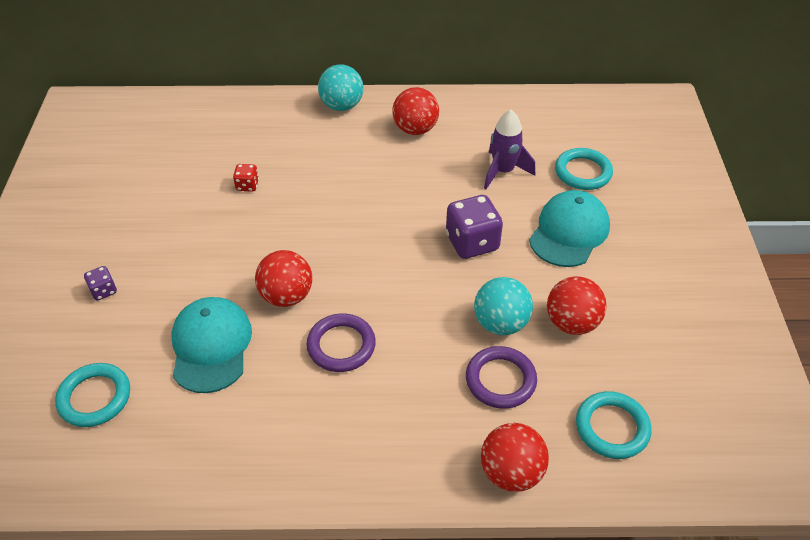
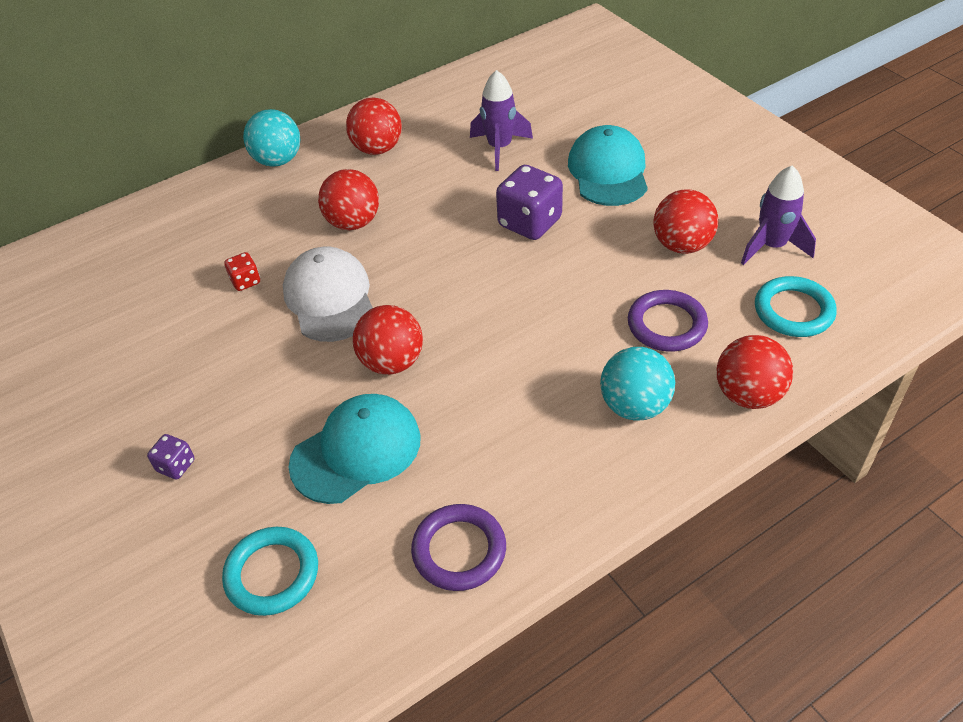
camera: 30 degrees left, 0 degrees up
(211, 346) = (356, 451): turquoise cap -> turquoise cap turned 90 degrees clockwise
(288, 226) = (329, 298): none -> white cap
(341, 345) = (492, 376): purple ring -> purple ring (459, 550)
(350, 178) = (353, 222): none -> red ball
(500, 323) = (621, 278): turquoise ball -> turquoise ball (634, 406)
(583, 172) = (573, 116): turquoise ring -> none
(645, 364) = (771, 246): none -> purple rocket

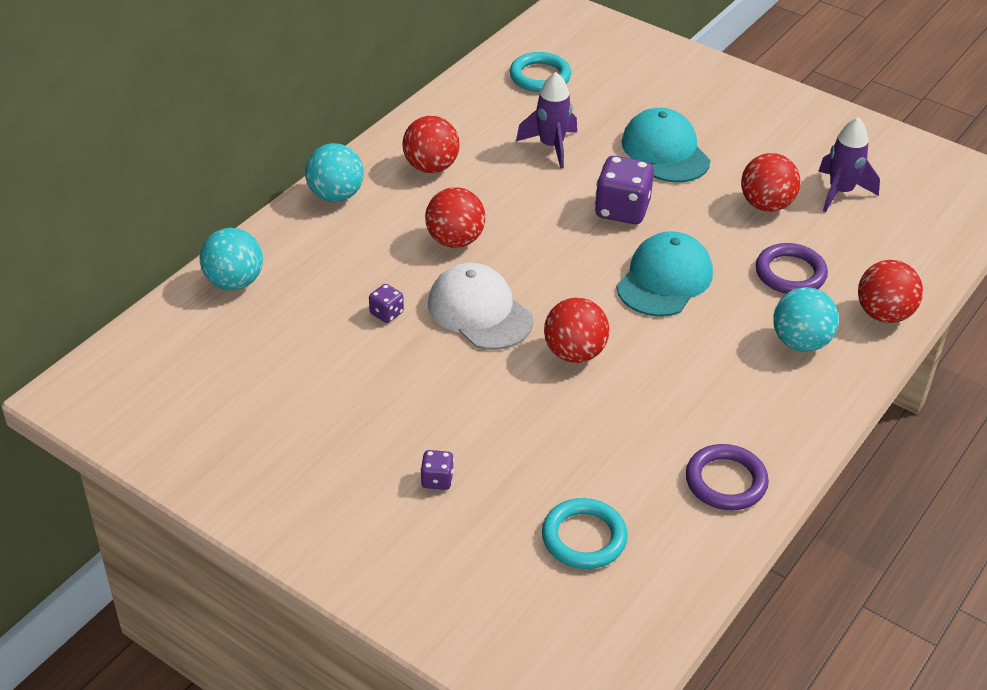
camera: 25 degrees left, 5 degrees down
(139, 224) = (234, 282): none -> turquoise ball
(245, 281) = (386, 313): red dice -> purple dice
(356, 451) = (591, 430): turquoise cap -> turquoise cap (664, 279)
(793, 311) = (885, 241): turquoise ring -> turquoise ring (540, 76)

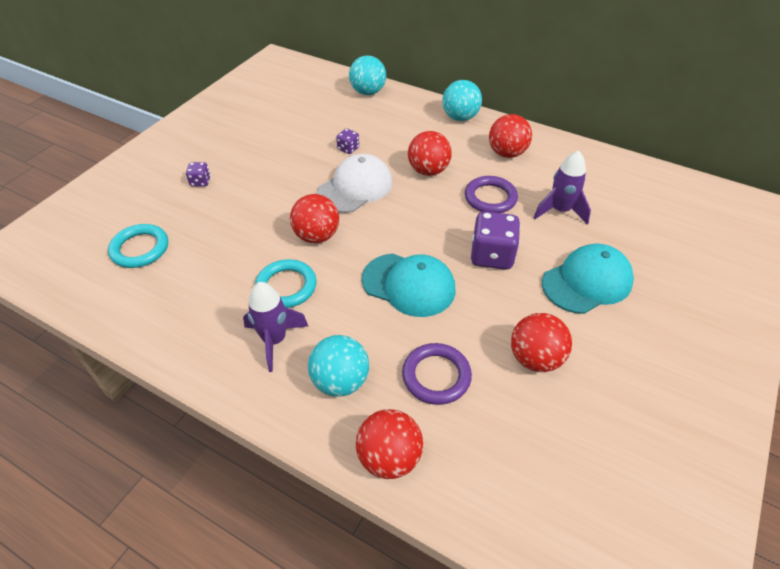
camera: 85 degrees right, 5 degrees up
(540, 76) = (654, 199): turquoise ring -> turquoise ring (286, 286)
(726, 481) = (179, 325): purple ring -> purple ring (490, 198)
(840, 192) = (582, 427): purple rocket -> purple rocket (274, 340)

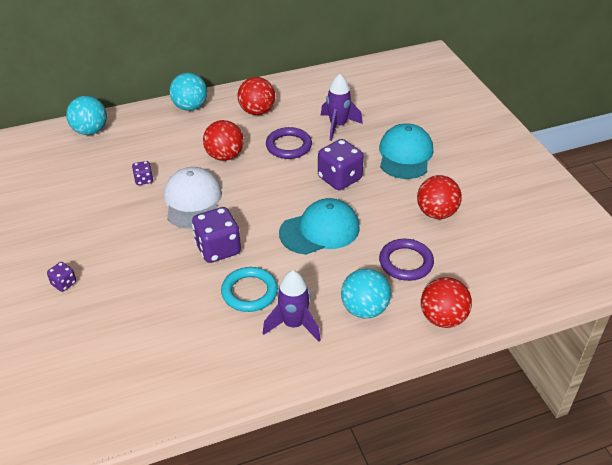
camera: 50 degrees left, 5 degrees down
(140, 249) = (100, 360): turquoise ring -> none
(317, 236) = (218, 249): red ball -> purple dice

